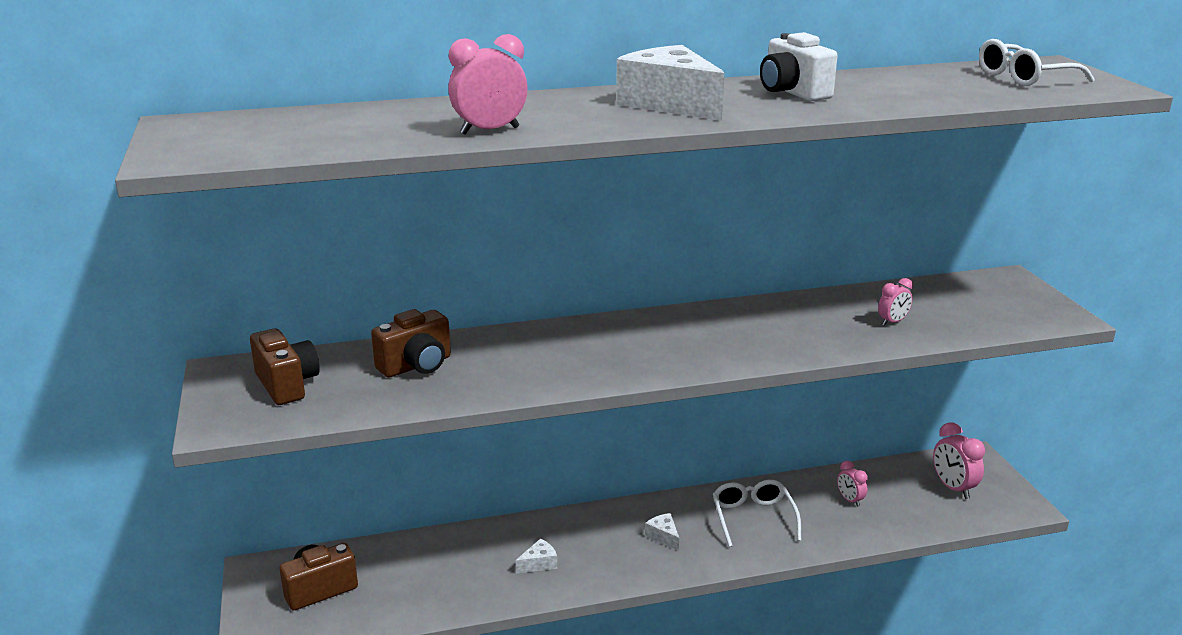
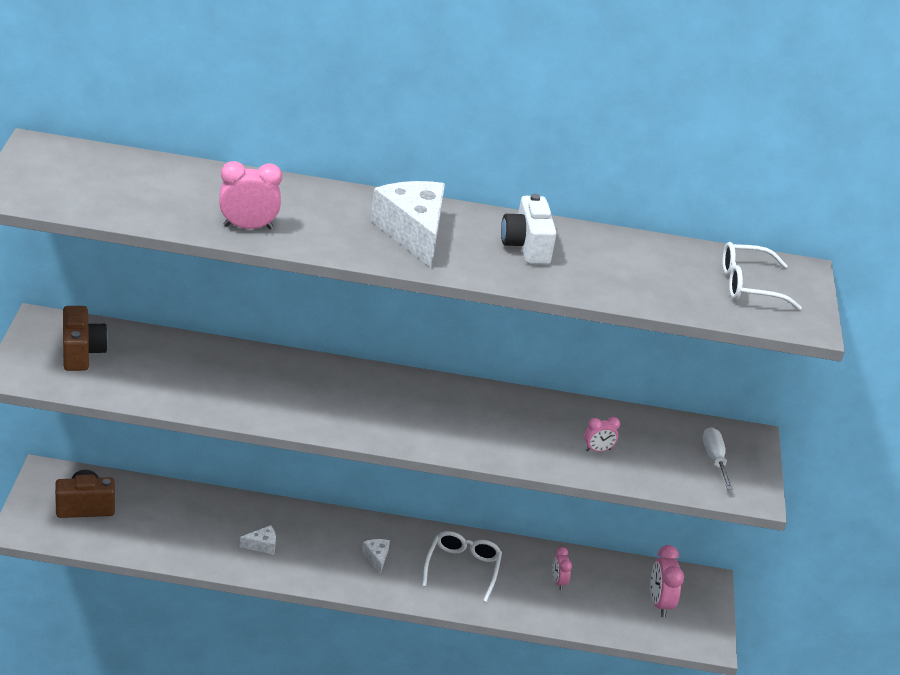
camera: 15 degrees right, 10 degrees up
(416, 366) = (185, 366): brown camera -> none
(999, 300) = (714, 459): none -> white screwdriver

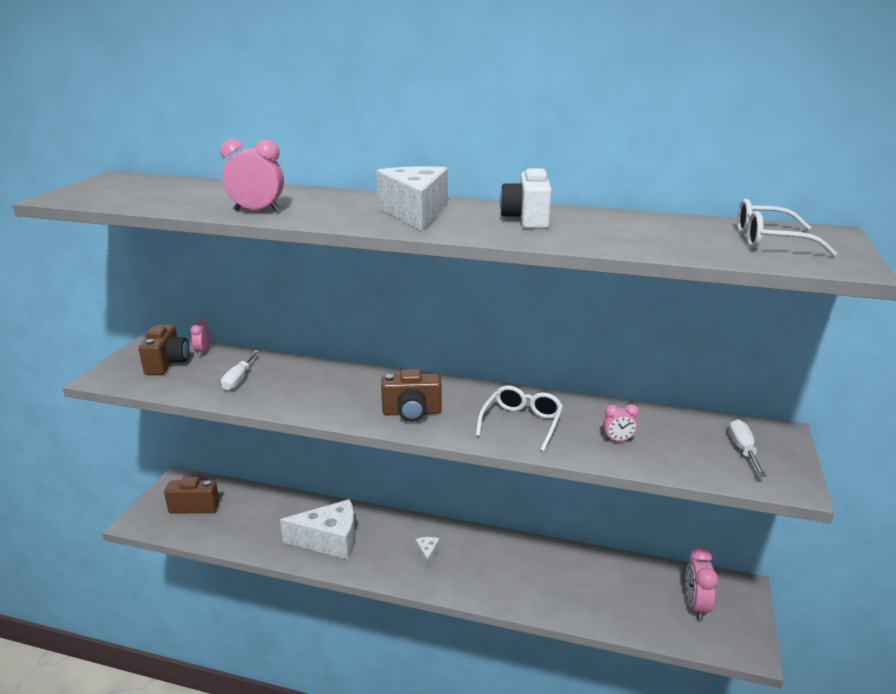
camera: 15 degrees right, 10 degrees down
(178, 376) = (239, 379): none -> white screwdriver
(262, 545) = (329, 540): white cheese -> white cheese, size x2.34
(386, 419) = (412, 412): none -> brown camera
(462, 568) = (504, 566): white glasses -> white glasses (521, 423)
(558, 582) = (594, 582): pink clock -> pink clock (203, 352)

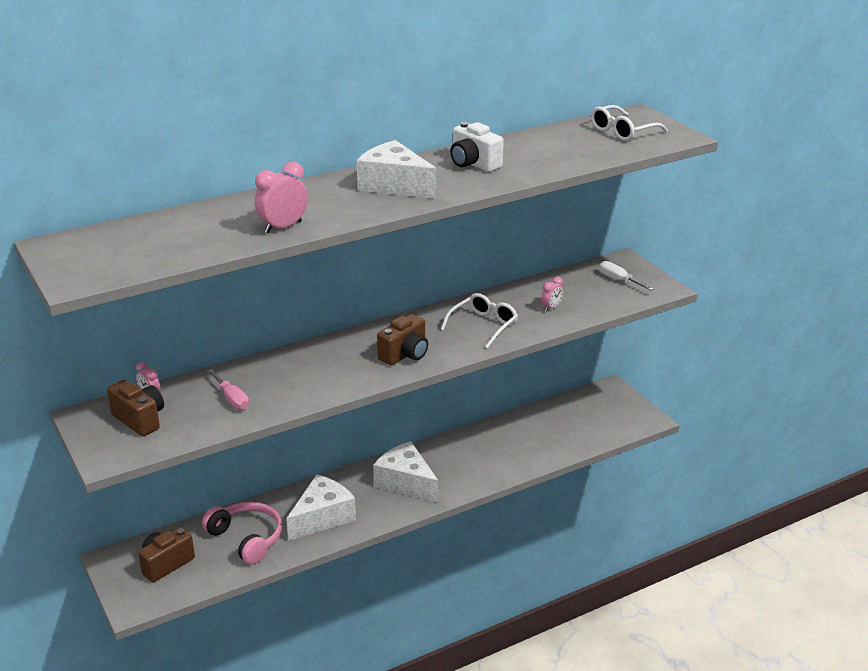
camera: 45 degrees left, 5 degrees up
(239, 379) = (231, 399): white screwdriver -> pink screwdriver
(263, 521) = (247, 538): none -> pink headphones
(427, 554) = (406, 482): white cheese -> white cheese, size x2.34
(521, 423) = (483, 326): white glasses -> white glasses turned 60 degrees clockwise
(695, 606) = (599, 413): pink clock -> none

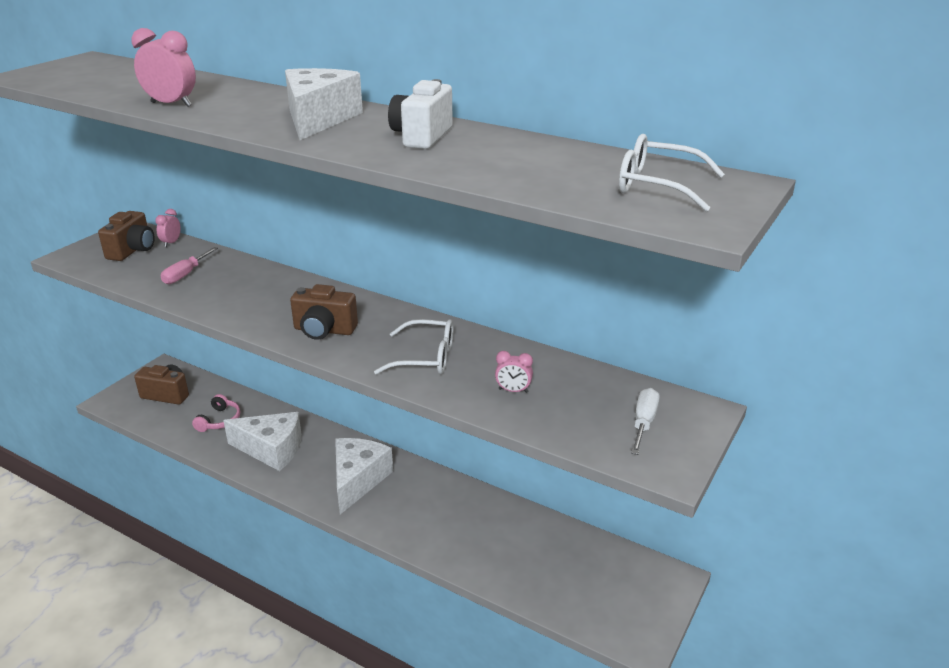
camera: 60 degrees right, 0 degrees up
(247, 538) = (219, 420): pink headphones -> pink headphones, size x0.62

